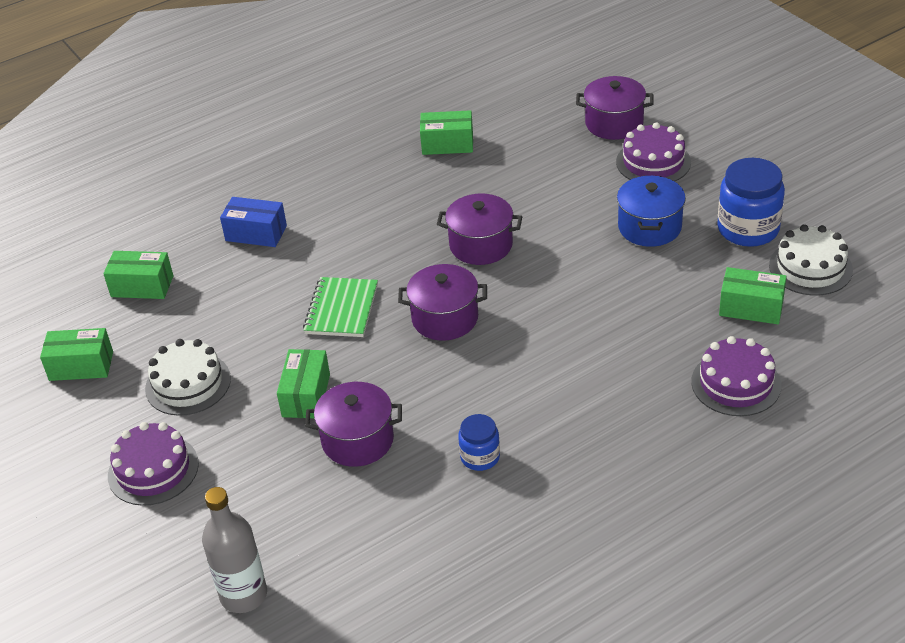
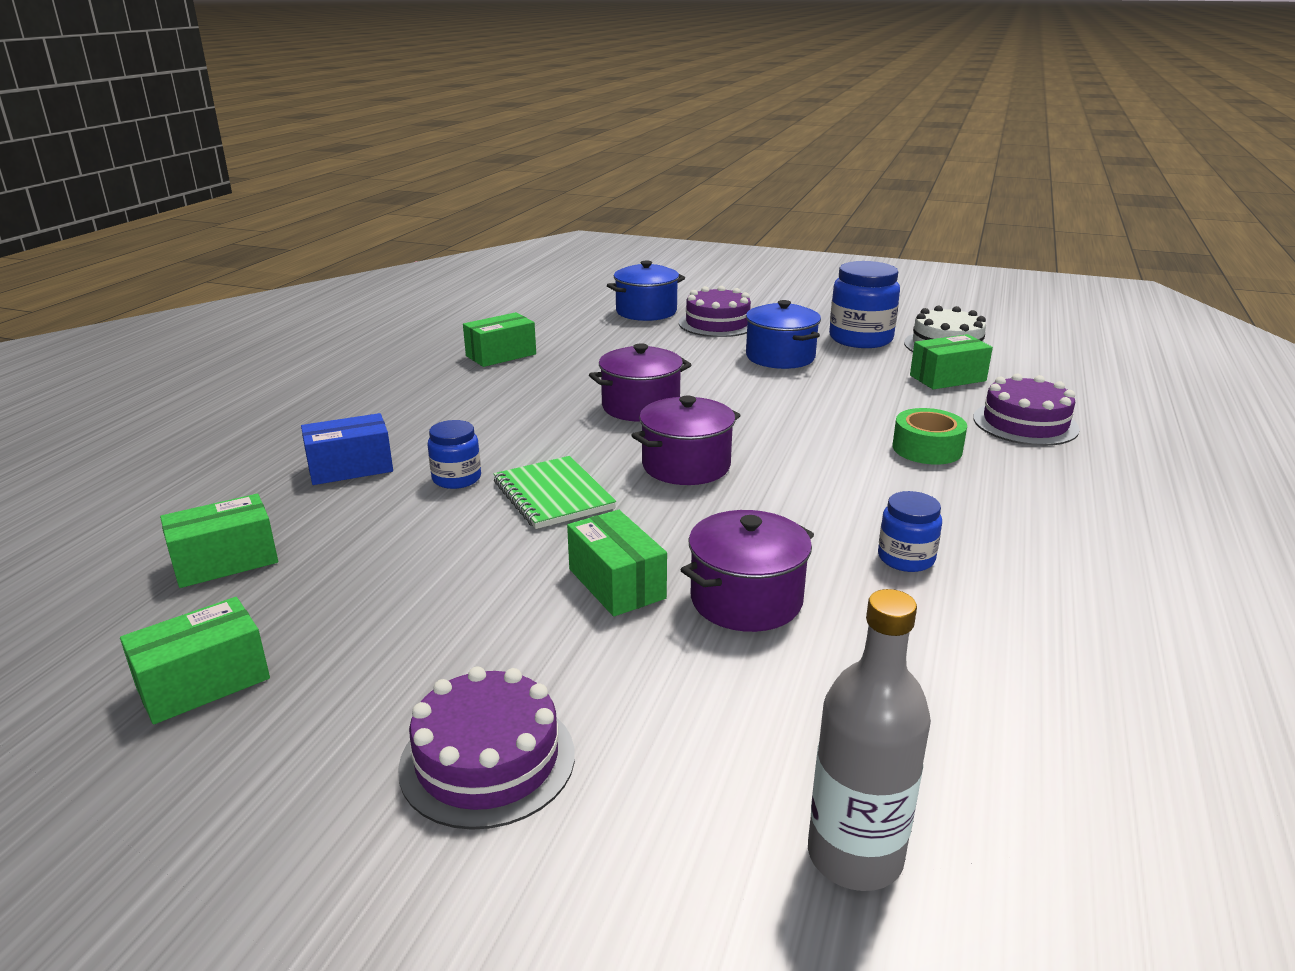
camera: 40 degrees left, 15 degrees down
(188, 384) = (423, 635): white cake -> none
(303, 269) = (456, 478): none -> blue jar
(614, 123) = (646, 312): purple pot -> blue pot
(623, 375) = (927, 449): none -> green tape

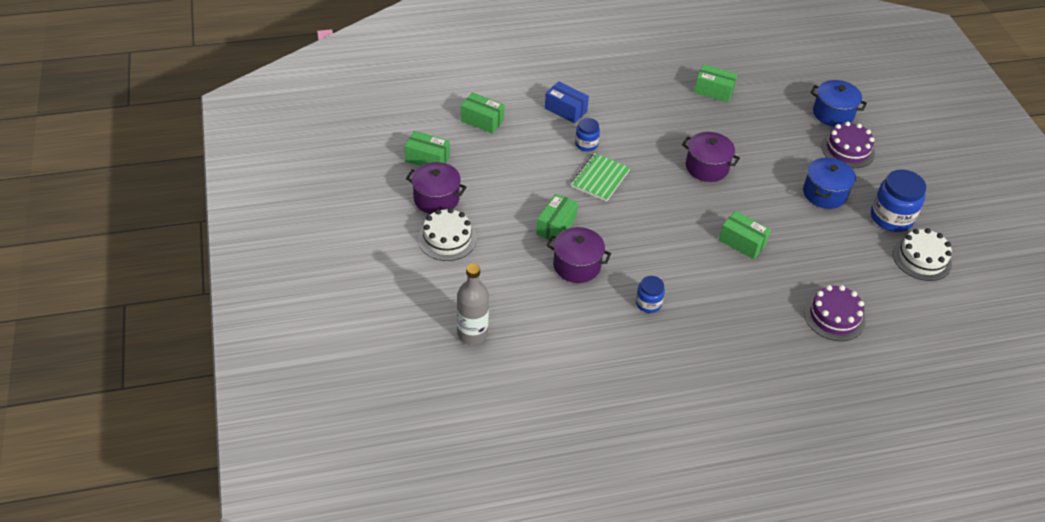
camera: 55 degrees right, 20 degrees up
(487, 760) = (447, 239): purple cake -> white cake
(686, 466) = (663, 207): purple pot -> purple pot (436, 199)
(927, 449) = (762, 285): green tape -> none
(947, 378) = (868, 271): green box -> green box (742, 242)

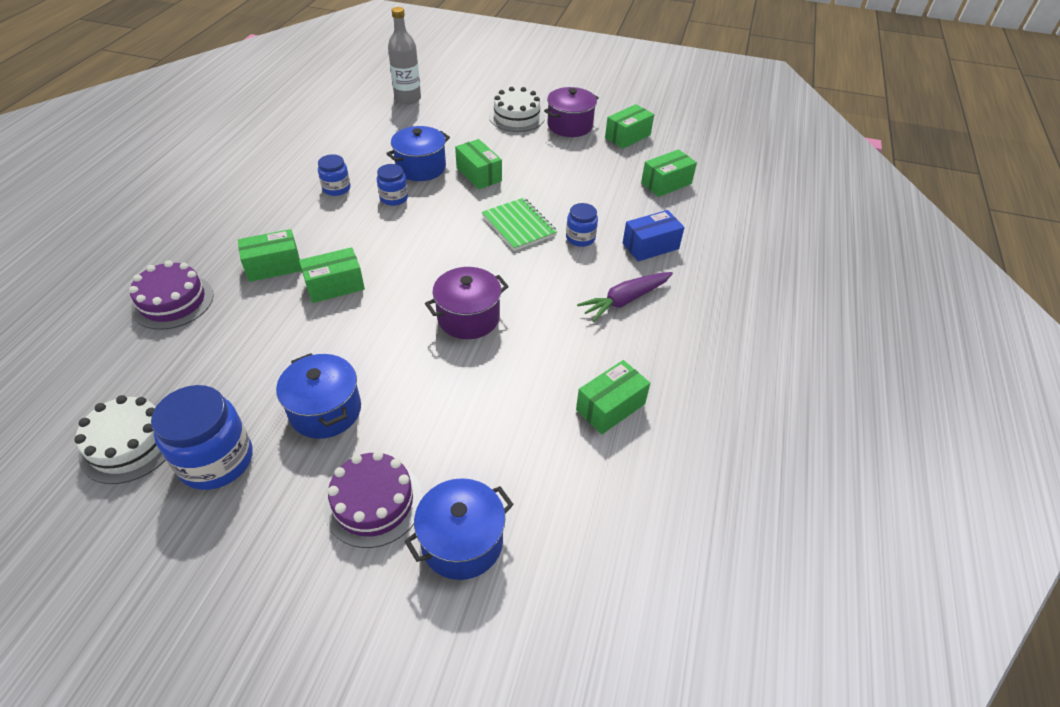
camera: 120 degrees right, 0 degrees up
(577, 265) = (421, 168): purple pot -> blue pot
(629, 107) = (625, 300): none -> purple carrot
(629, 261) = (394, 198): none -> blue jar
(757, 285) = (274, 266): none -> green box

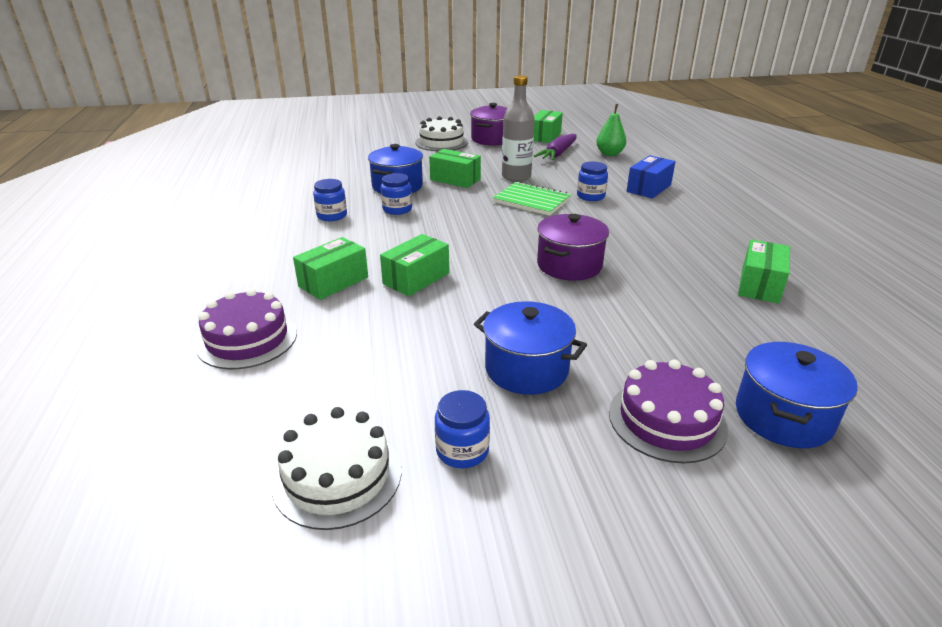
camera: 25 degrees left, 15 degrees down
(216, 460) = (462, 450): blue jar -> blue jar, size x0.56
(408, 98) = (329, 149): grey bottle -> grey bottle (516, 177)
(625, 300) = (676, 221): purple carrot -> purple carrot (557, 154)
(666, 183) = (609, 154): green box -> green pear

